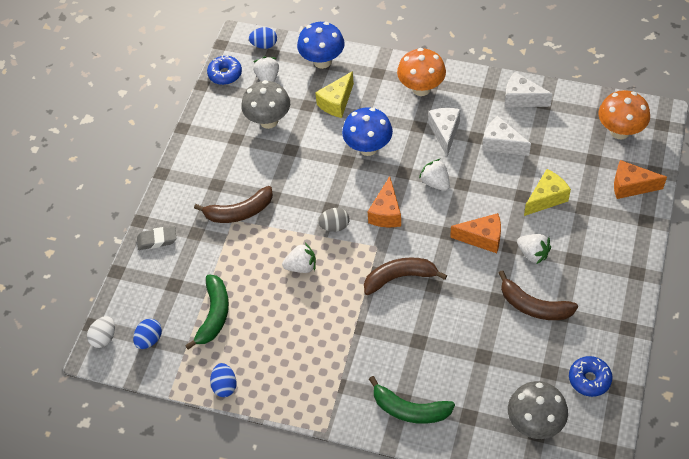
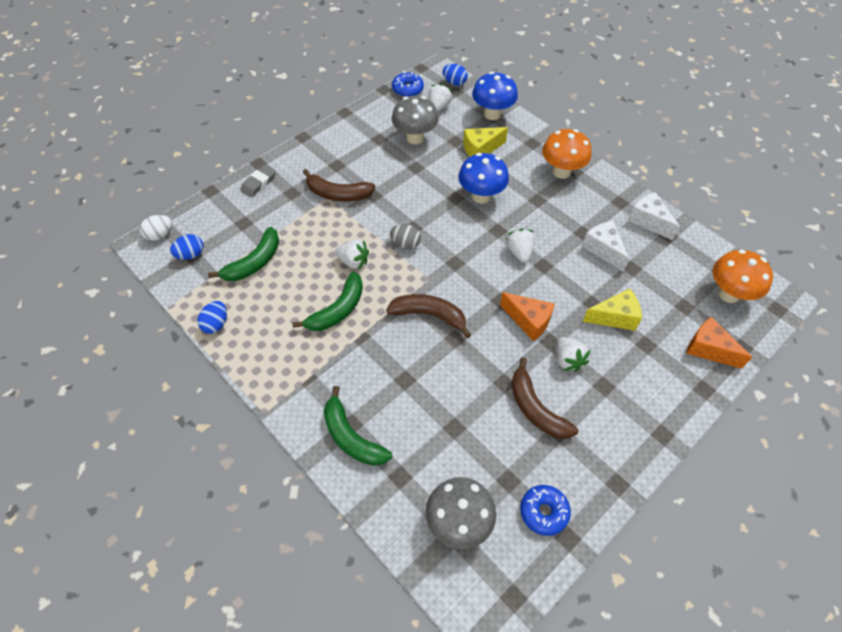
camera: 25 degrees right, 0 degrees up
(157, 240) = (259, 183): grey eraser -> grey eraser turned 75 degrees counterclockwise
(320, 315) = (337, 310): none -> green banana
(386, 213) = (458, 255): orange cheese -> none
(445, 133) = (557, 216): white cheese -> none

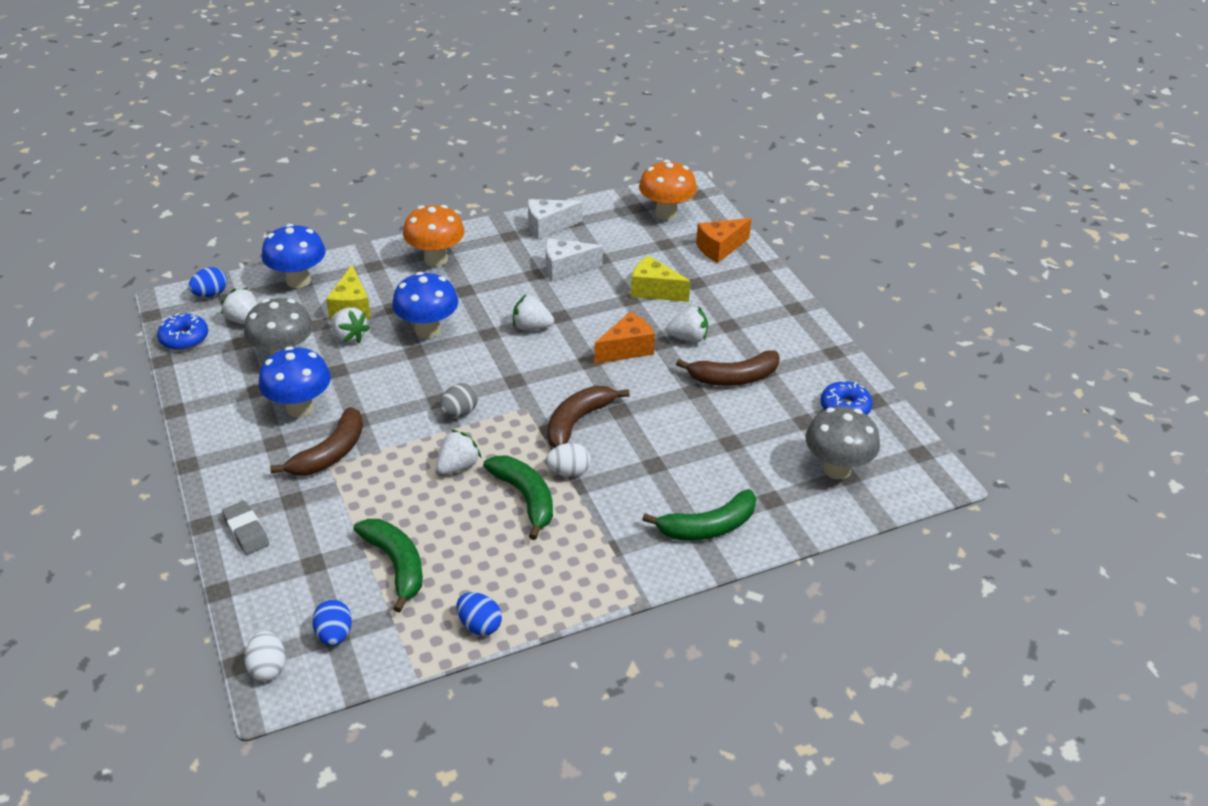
camera: 70 degrees left, 15 degrees down
(372, 164) = (300, 408): none -> blue mushroom
(374, 327) = (568, 472): none -> white egg
(451, 160) = (349, 336): none -> white strawberry
(614, 317) = (654, 291): yellow cheese -> yellow cheese turned 75 degrees counterclockwise

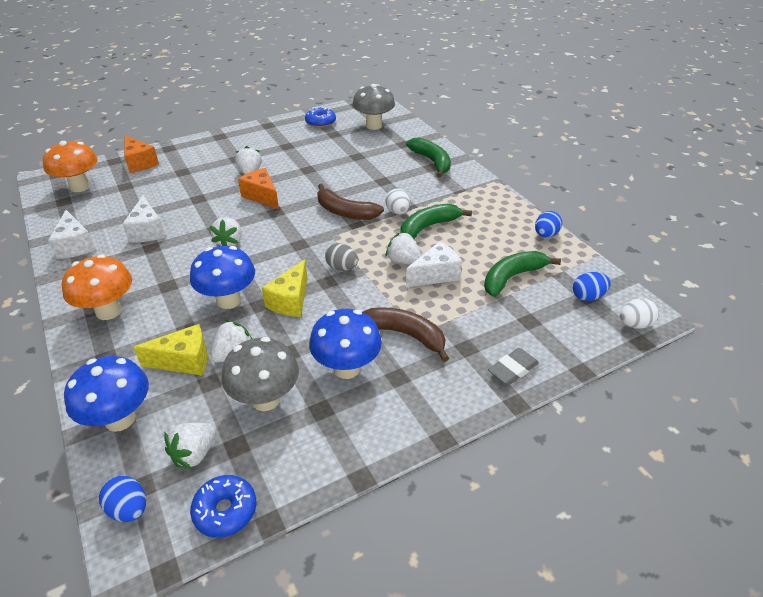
camera: 95 degrees left, 0 degrees up
(422, 492) = (435, 275): none -> white cheese
(654, 291) = (189, 188): yellow cheese -> yellow cheese (290, 301)
(733, 378) = (294, 156): brown banana -> none

